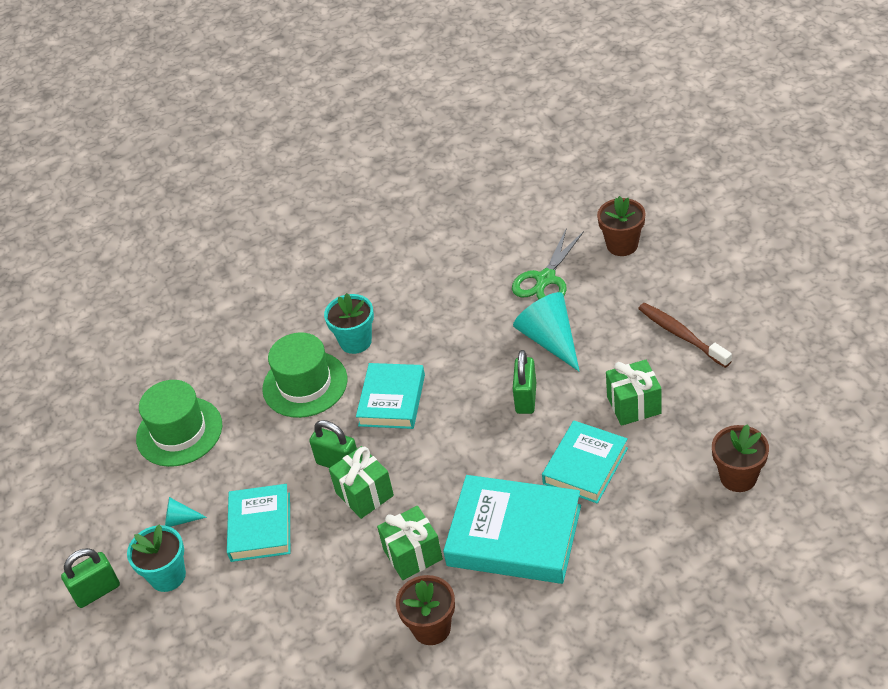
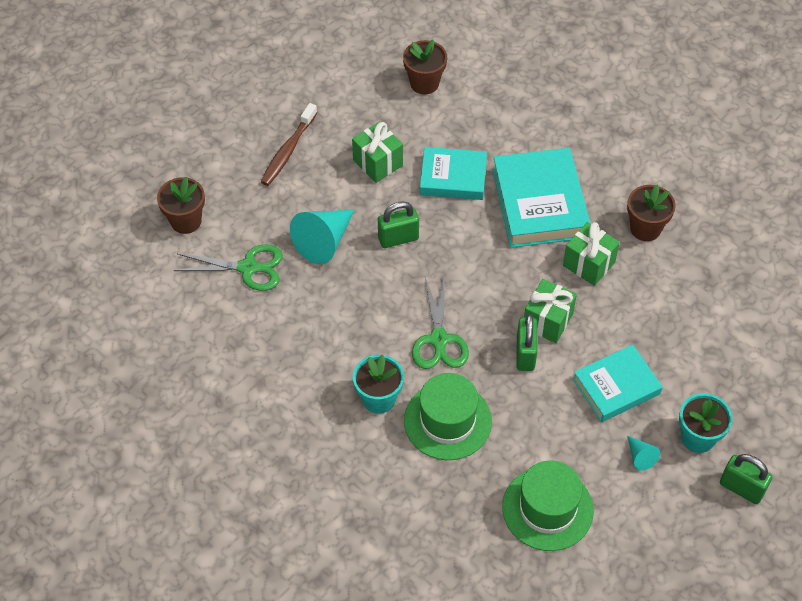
camera: 120 degrees left, 10 degrees up
(392, 400) = (439, 339): turquoise book -> green scissors

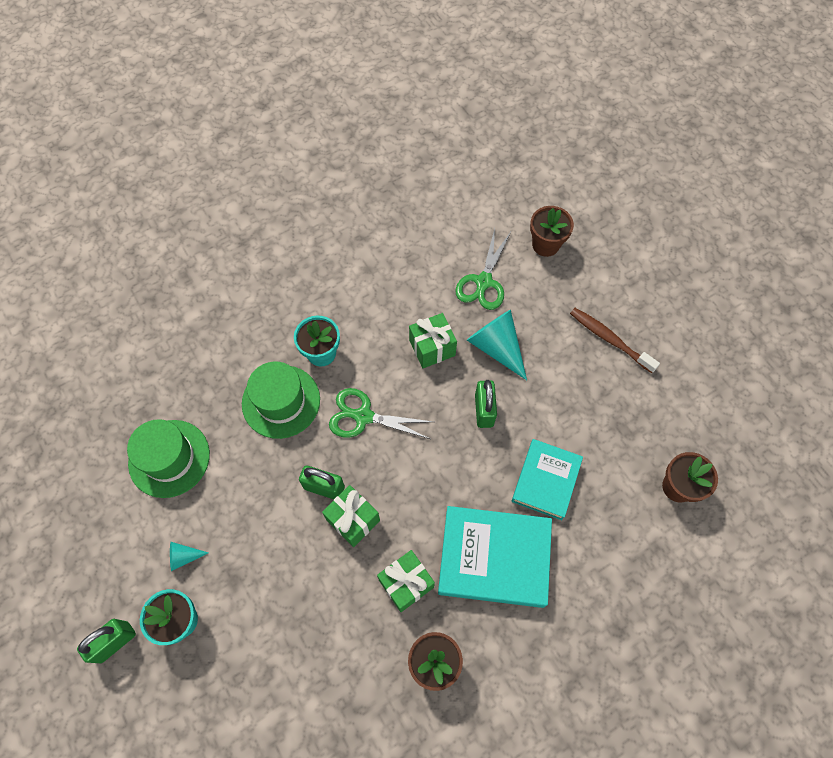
camera: 105 degrees right, 10 degrees up
(378, 163) = (579, 414): green gift -> green gift (432, 348)
(616, 386) = (261, 561): turquoise book -> none

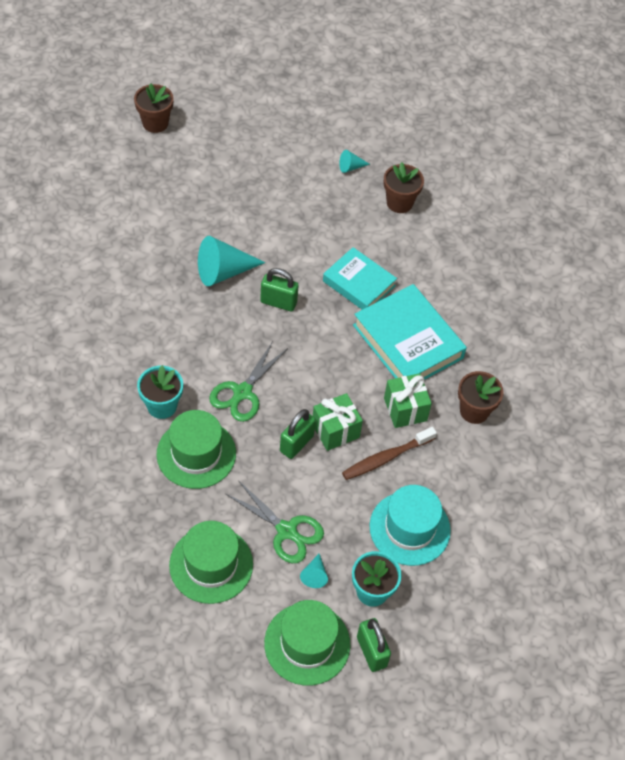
camera: 75 degrees left, 10 degrees down
(109, 575) = (307, 643): none -> green hat
(263, 636) = (409, 528): none -> turquoise hat
(432, 348) = (200, 318): green gift -> none
(483, 282) = (154, 257): green scissors -> green scissors (286, 531)
(494, 558) = (407, 341): turquoise book -> turquoise book turned 60 degrees counterclockwise
(545, 245) = (141, 199): brown flower pot -> brown flower pot (155, 123)
(609, 339) = (255, 193): brown toothbrush -> brown toothbrush (386, 458)
(698, 419) = (351, 167): none -> turquoise cone

